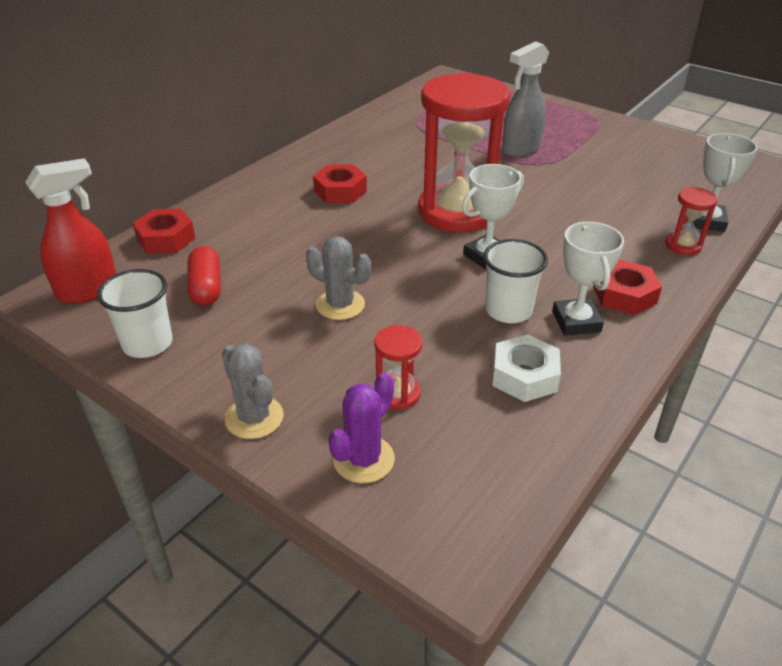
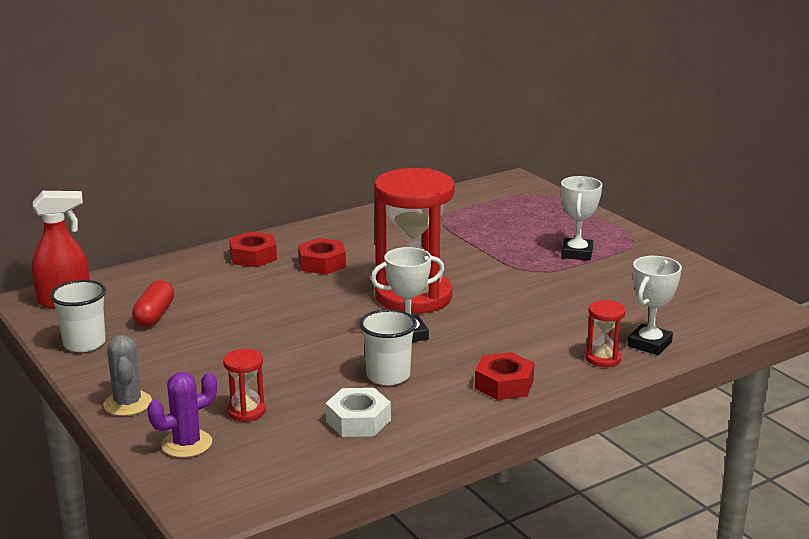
camera: 20 degrees right, 15 degrees down
(166, 239) = (148, 275): red nut -> red nut (253, 256)
(340, 305) = (251, 346): grey cactus -> none
(520, 149) = (525, 255): grey spray bottle -> none
(576, 321) = (440, 394): white trophy -> white trophy (577, 253)

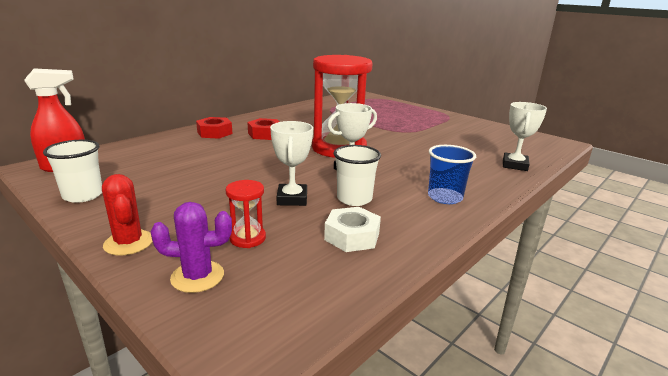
camera: 15 degrees left, 0 degrees up
(127, 404) = (128, 243): grey cactus -> red cactus
(154, 315) = (145, 171): red capsule -> none
(186, 444) = (197, 276): purple cactus -> purple cactus turned 45 degrees clockwise
(504, 384) = (445, 197): red nut -> blue cup
(577, 253) = (422, 122): white trophy -> white trophy (292, 199)
(603, 358) = (495, 175): red hourglass -> none

